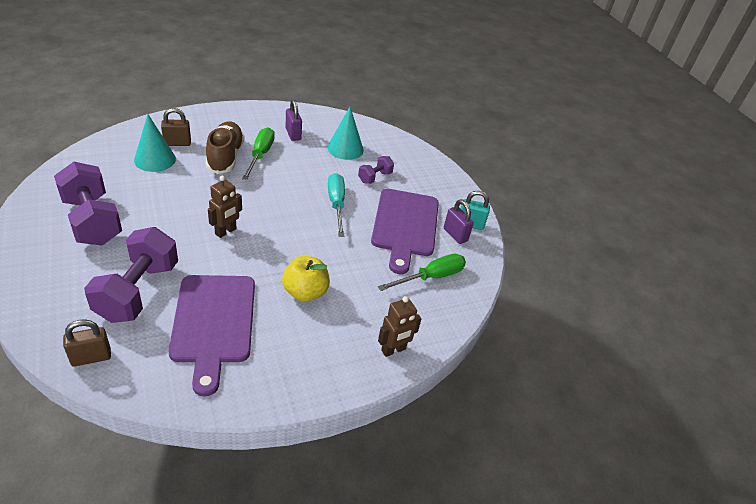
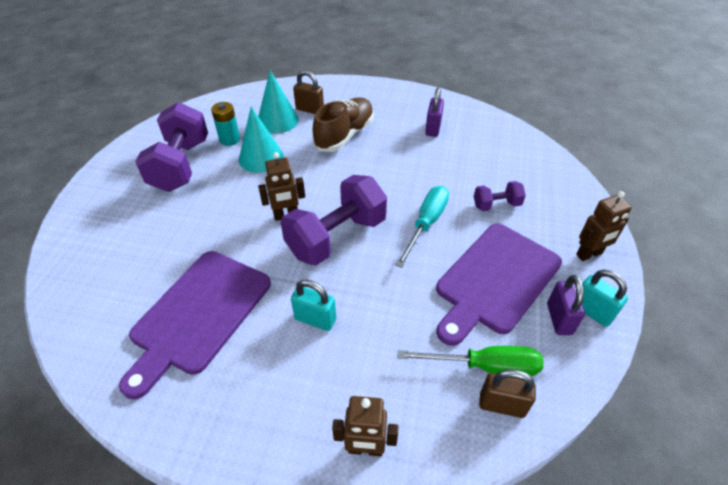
camera: 40 degrees right, 5 degrees up
(91, 357) = (73, 302): brown padlock -> brown padlock (501, 405)
(122, 187) = (230, 139): none -> turquoise battery
(138, 291) = (161, 250): purple dumbbell -> purple dumbbell (336, 237)
(260, 155) = (381, 142): green screwdriver -> none
(305, 292) = (315, 319): yellow apple -> turquoise padlock
(345, 148) = (482, 160): turquoise cone -> turquoise cone (261, 158)
(449, 191) = (589, 254): none -> brown robot

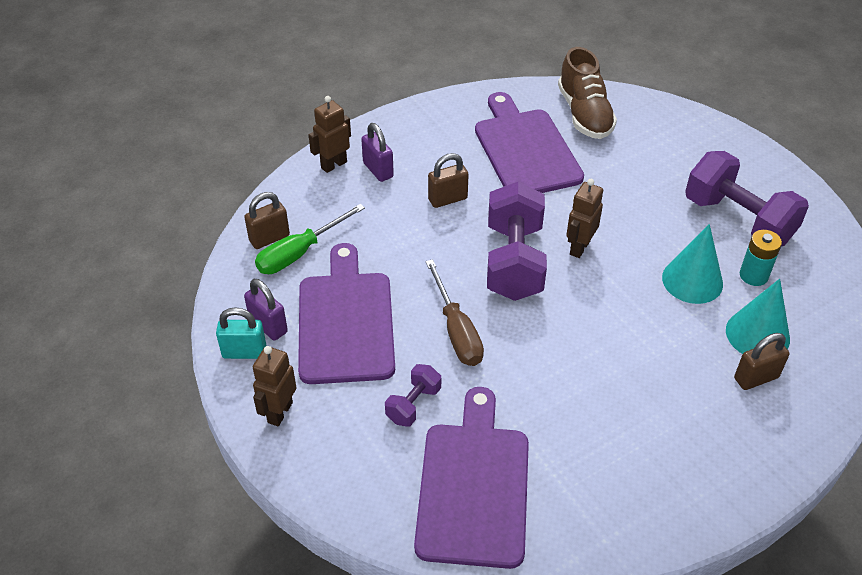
camera: 135 degrees right, 0 degrees up
(315, 319) = (447, 199): turquoise padlock -> brown padlock
(344, 135) = (666, 373): brown shoe -> brown shoe (584, 114)
(426, 224) = (456, 330): turquoise screwdriver -> brown screwdriver
(433, 128) = (593, 467): purple padlock -> purple padlock (378, 170)
(500, 155) = (473, 486): none -> purple cutting board

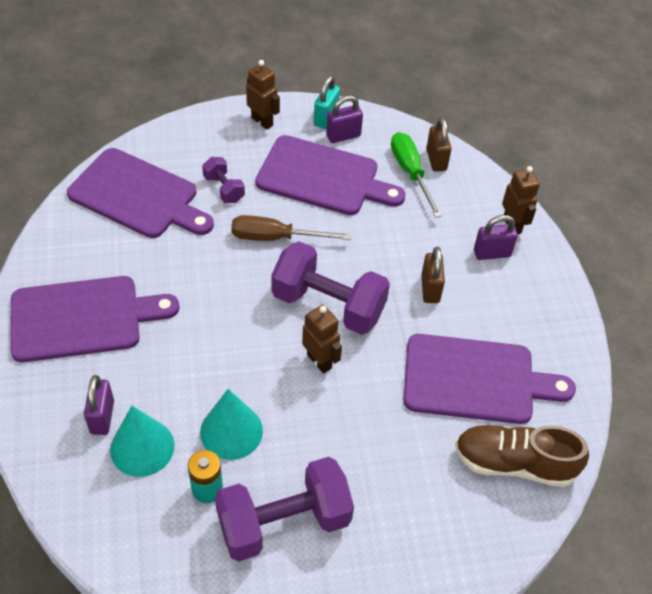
camera: 110 degrees right, 5 degrees up
(670, 451) = (82, 318): none -> purple cutting board
(756, 378) = (102, 417): brown padlock -> purple padlock

